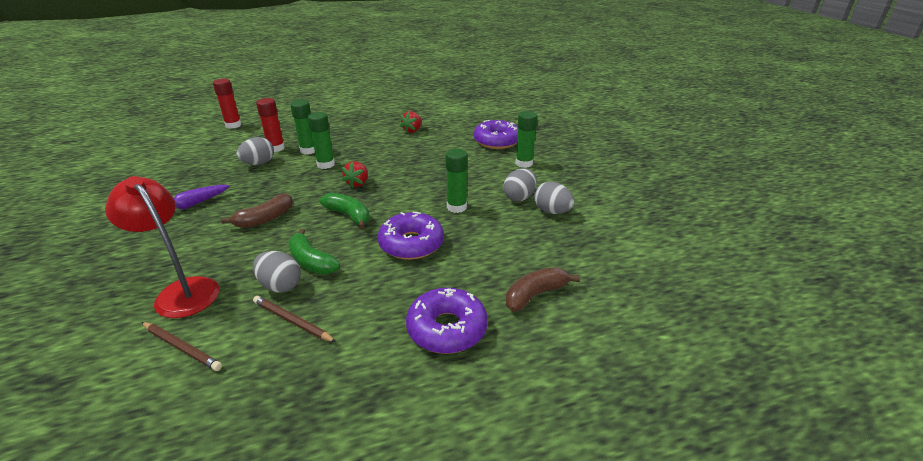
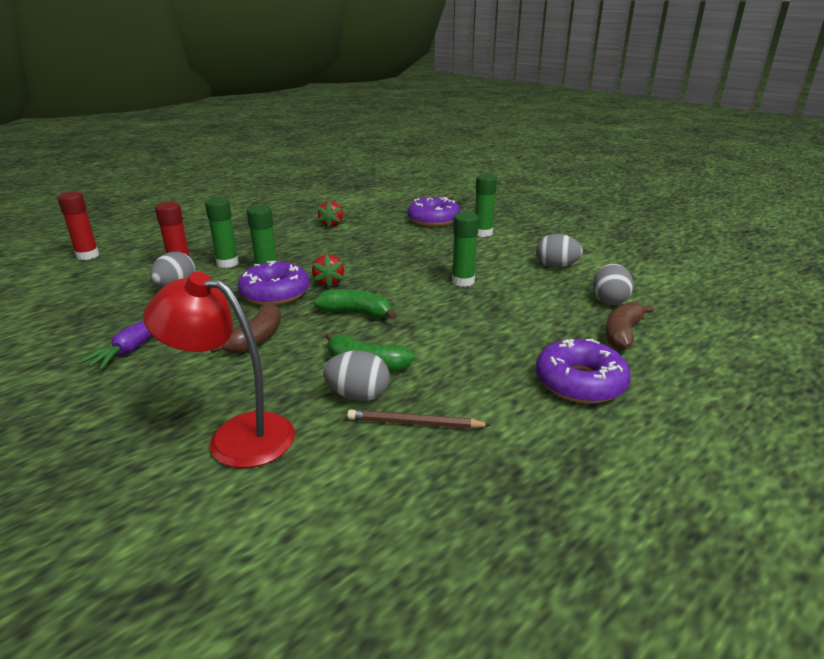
camera: 25 degrees left, 5 degrees down
(181, 347) = (311, 490): brown pencil -> none
(411, 244) = (456, 322): purple donut -> purple donut (275, 293)
(519, 197) = (513, 261): grey egg -> grey egg (609, 300)

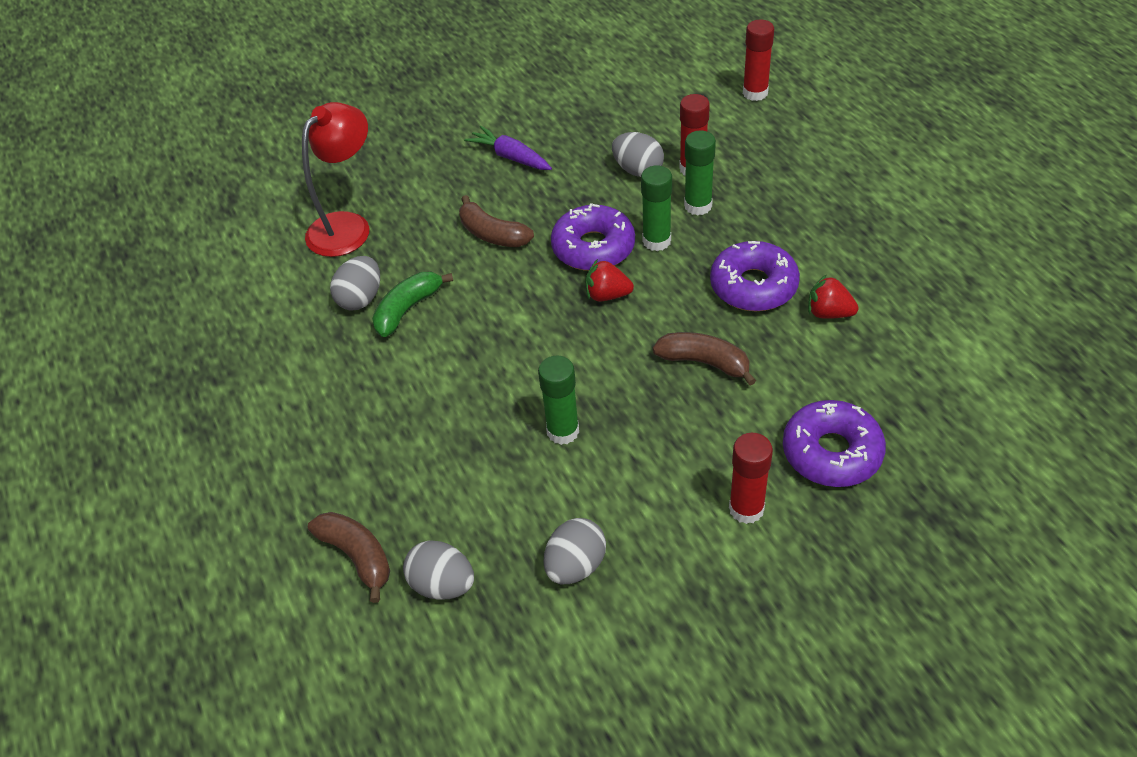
camera: 110 degrees right, 20 degrees up
(356, 313) = (515, 312): green banana -> none
(383, 249) = (704, 362): none -> brown banana
(415, 423) = (303, 330): brown pencil -> none
(483, 233) = (746, 509): green glue stick -> red glue stick
(580, 382) = (293, 469): purple donut -> purple donut (753, 286)

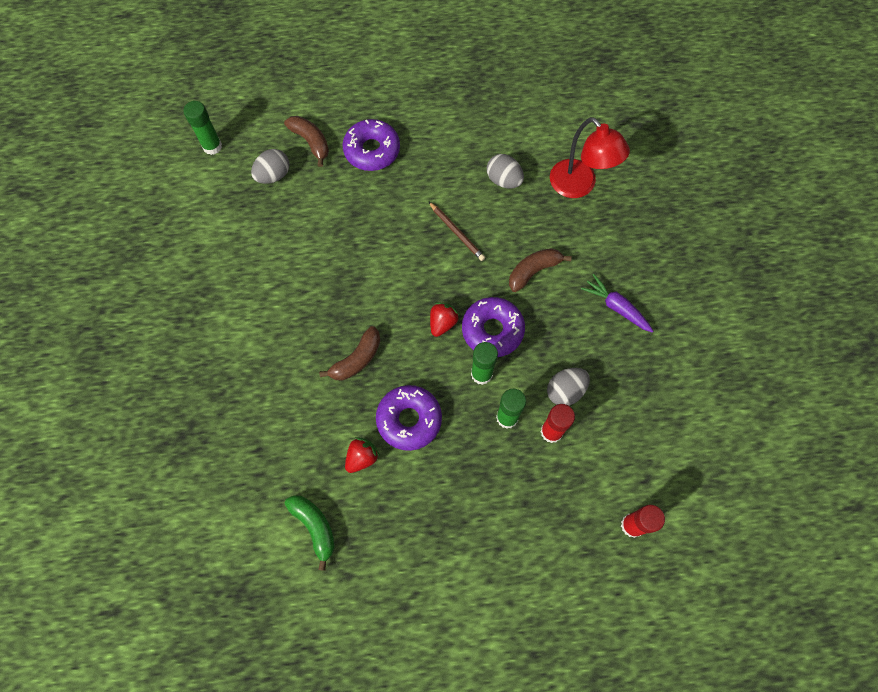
camera: 105 degrees right, 20 degrees up
(357, 556) = (311, 142): brown banana -> brown banana turned 105 degrees counterclockwise
(407, 309) = (482, 204): green banana -> green banana (315, 527)
(464, 322) = (456, 232): none -> brown pencil
(510, 157) = (616, 307): purple carrot -> purple carrot turned 105 degrees counterclockwise
(563, 431) = (343, 261): green glue stick -> green glue stick (212, 146)
(575, 566) = (252, 239): grey egg -> none
(746, 509) = (241, 337): red glue stick -> none
(831, 452) = (253, 402): purple donut -> purple donut (372, 150)

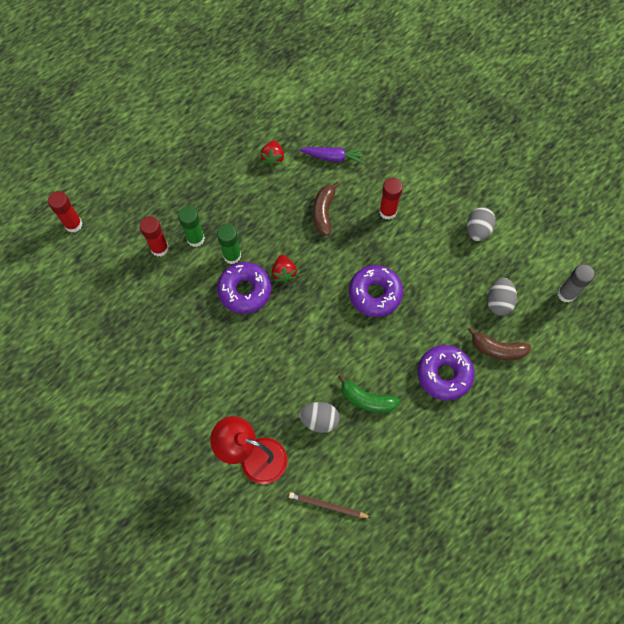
camera: 145 degrees right, 0 degrees up
(212, 146) = (566, 294): green glue stick -> grey glue stick
(295, 318) = (387, 211): none -> red glue stick
(315, 527) = (271, 107): green banana -> green banana (367, 399)
(409, 420) = (260, 197): purple donut -> purple donut (375, 294)
(456, 232) = (324, 348): brown pencil -> brown pencil (328, 506)
(533, 271) = (244, 355): brown banana -> none
(565, 391) = (166, 281): grey egg -> grey egg (477, 230)
(616, 307) = (163, 367): purple carrot -> purple carrot (334, 157)

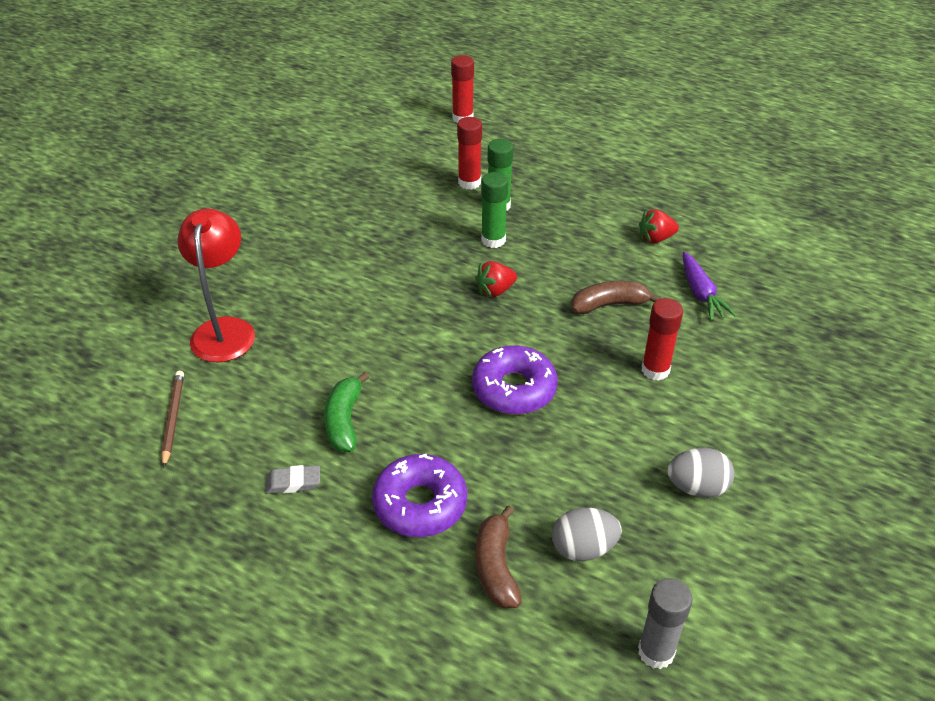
camera: 70 degrees right, 25 degrees down
(245, 290) = (451, 263): purple donut -> none
(319, 420) = (296, 379): grey egg -> none
(406, 441) = (293, 482): none -> grey eraser

